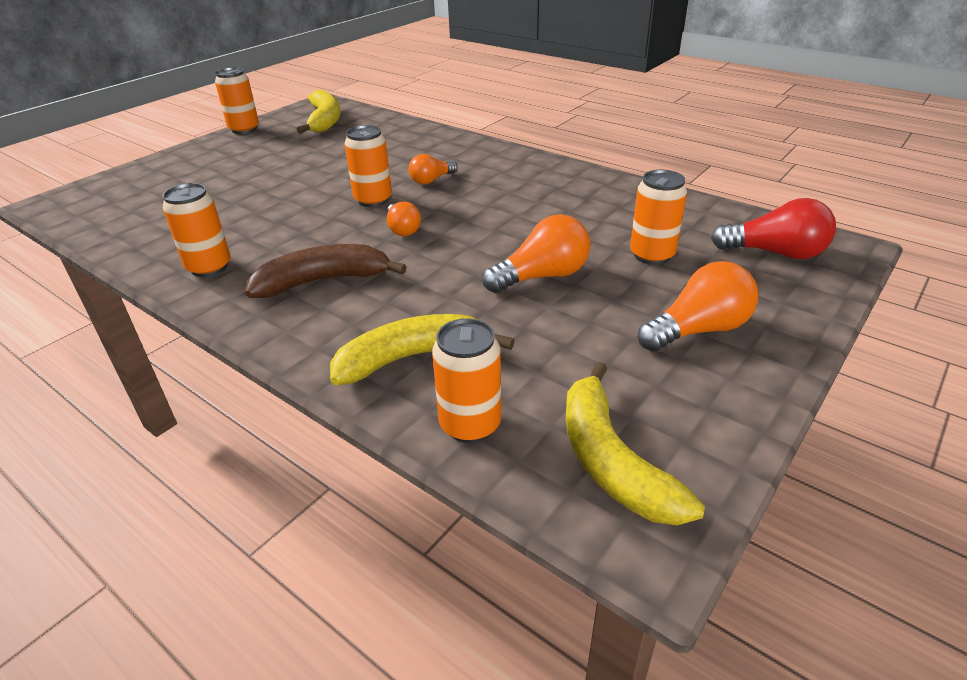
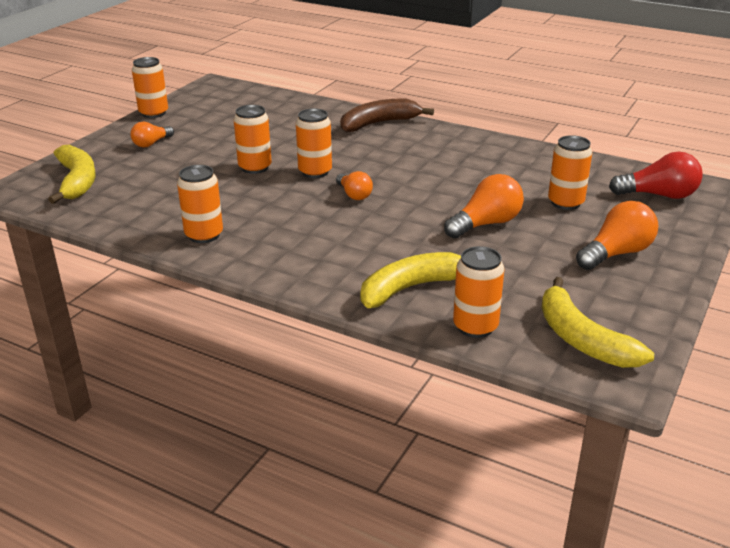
camera: 10 degrees left, 5 degrees down
(311, 191) = (255, 167): none -> orange can
(323, 281) = (309, 239): brown banana -> brown banana (379, 123)
(325, 120) = (228, 101): yellow banana -> yellow banana (77, 181)
(431, 180) = (358, 152): orange light bulb -> orange light bulb (151, 143)

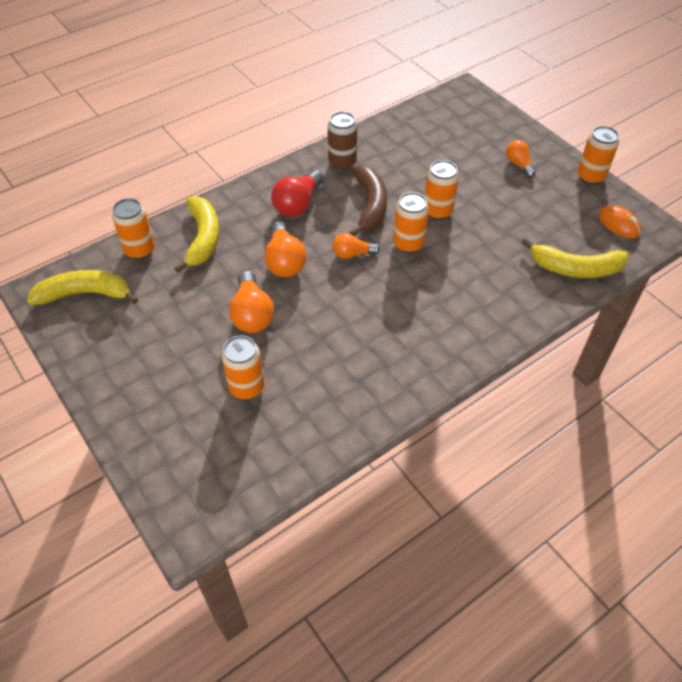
camera: 115 degrees right, 20 degrees up
(77, 181) = (465, 119): yellow banana -> yellow banana (575, 268)
(204, 235) = (342, 162): orange can -> brown can
(216, 97) = (618, 224): none -> orange mouse
(379, 123) = (494, 323): brown banana -> brown banana (370, 205)
(616, 253) = (151, 373): orange light bulb -> orange light bulb (284, 261)
(658, 195) = (208, 472): red light bulb -> red light bulb (298, 204)

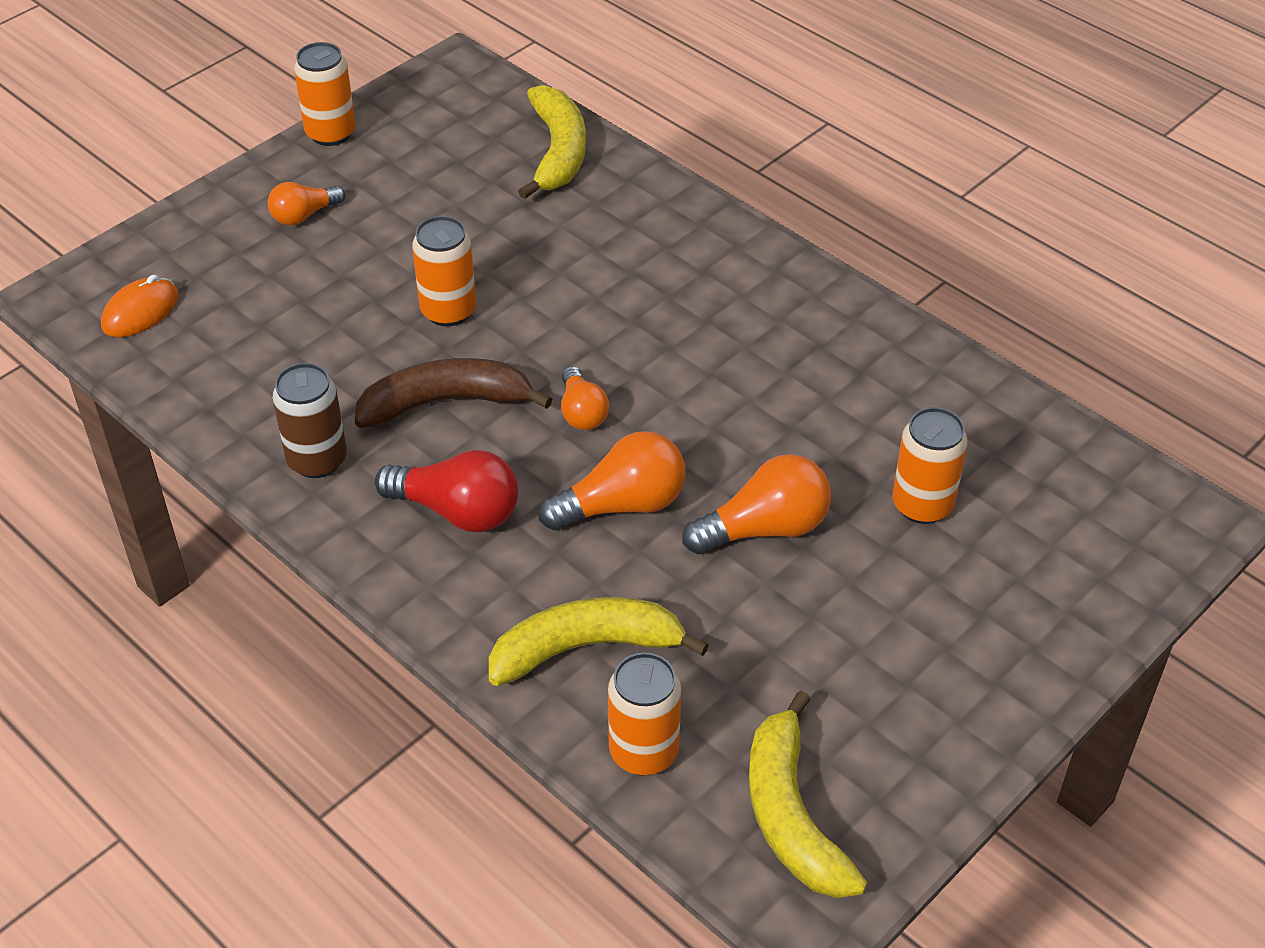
camera: 100 degrees left, 5 degrees down
(408, 244) = (541, 341): orange can -> none
(618, 224) = (446, 107): orange mouse -> orange mouse (140, 312)

